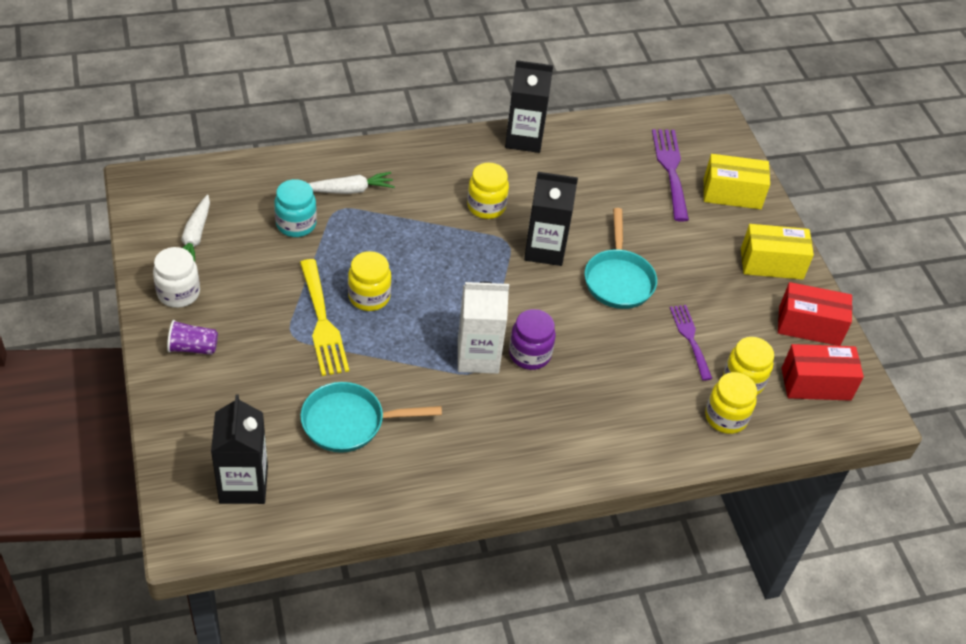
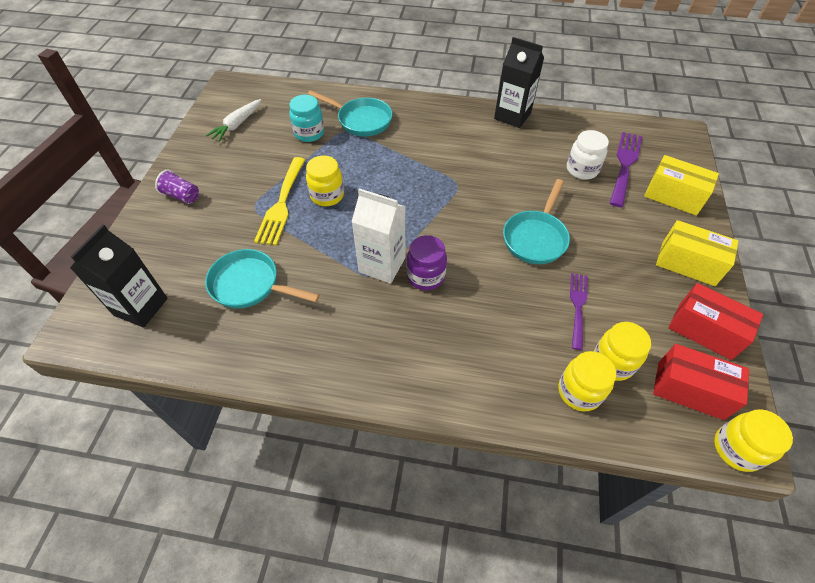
camera: 30 degrees right, 5 degrees up
(178, 293) = (200, 157): white jar -> white jar (582, 169)
(349, 190) = (361, 120): white carrot -> turquoise pan
(486, 206) = (455, 155): yellow jar -> yellow jar (737, 449)
(544, 249) = (485, 198): black carton -> none

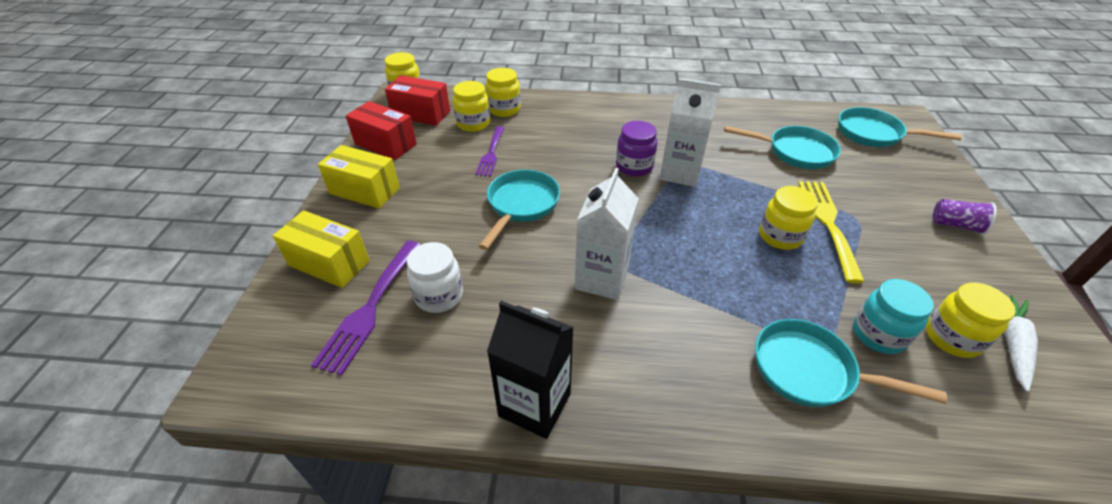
camera: 175 degrees right, 10 degrees down
(141, 307) = (874, 134): black carton -> turquoise pan
(268, 129) = (952, 338): none -> yellow jar
(471, 173) = (601, 279): none -> white carton

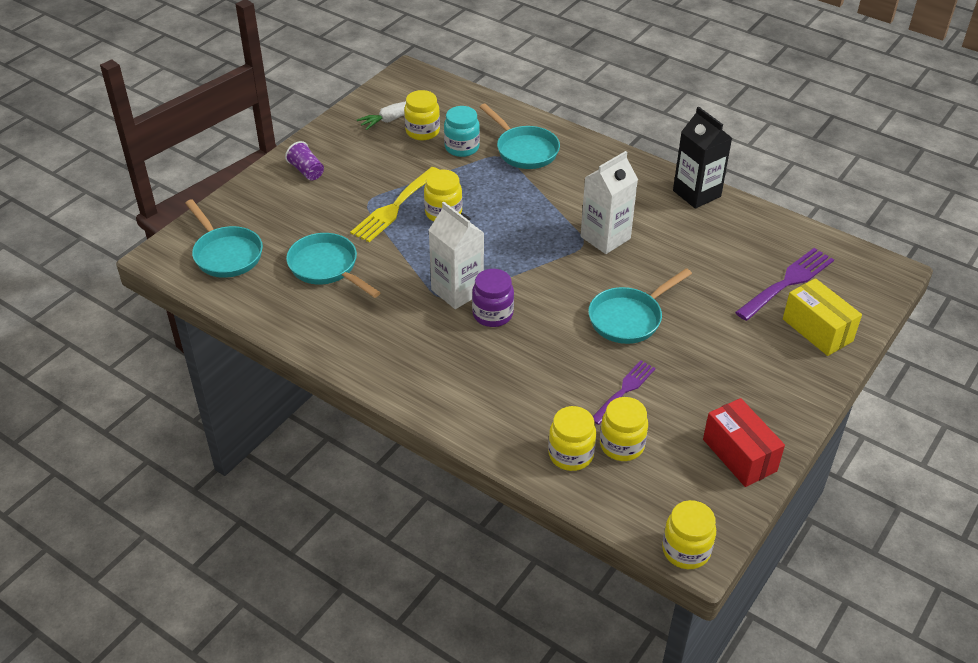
camera: 150 degrees left, 0 degrees up
(365, 191) = (775, 395): yellow box -> none
(421, 114) = (680, 493): red box -> none
(439, 296) = (733, 271): white jar -> none

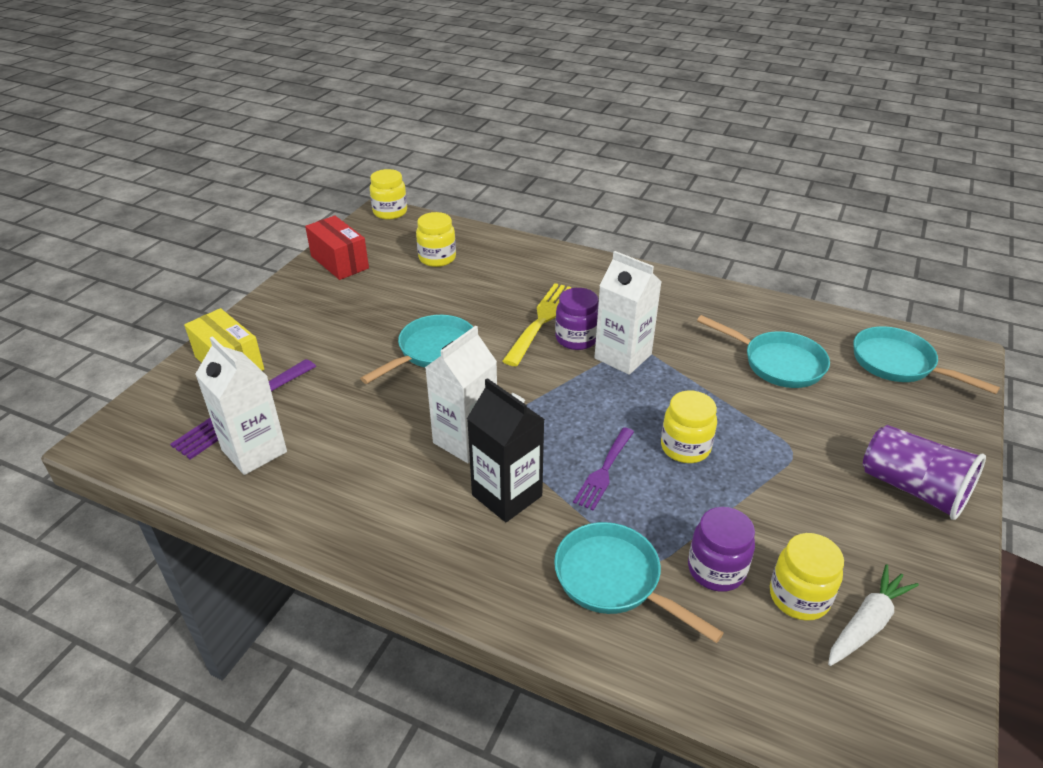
camera: 170 degrees right, 5 degrees down
(306, 171) = (913, 489): purple cup -> purple cup, size x1.74
(395, 207) = (752, 448): yellow fork -> yellow fork (542, 320)
(462, 148) = (716, 569): turquoise jar -> purple jar
(570, 455) = (478, 249): yellow jar -> none
(624, 390) = (436, 293): purple fork -> purple fork (604, 471)
(696, 193) = (333, 529): black carton -> black carton (507, 495)
(766, 249) = (254, 451): none -> white carton

